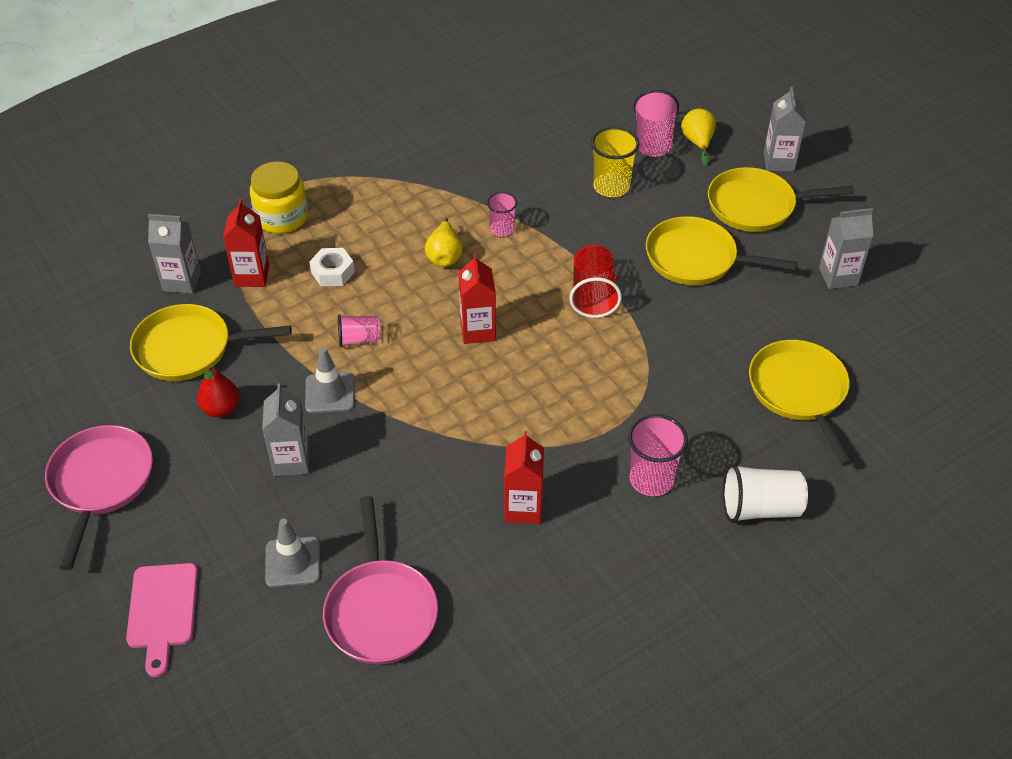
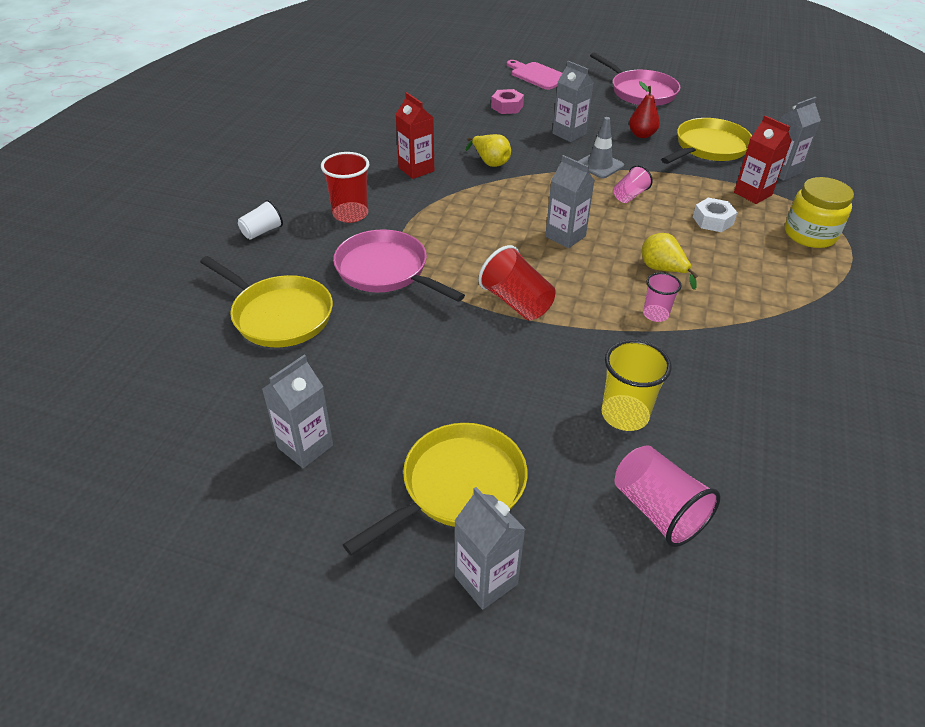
camera: 140 degrees right, 5 degrees down
(293, 562) = (507, 107): grey traffic cone -> pink nut
(380, 610) = (441, 110): pink pan -> pink pan (386, 271)
(478, 331) = (565, 236): red carton -> grey carton
(651, 479) = (350, 214): pink cup -> red cup
(696, 259) = (463, 383): yellow pan -> none
(697, 143) = (607, 542): yellow pear -> yellow pear (490, 162)
(760, 508) = (262, 231): white cup -> white cup, size x0.62

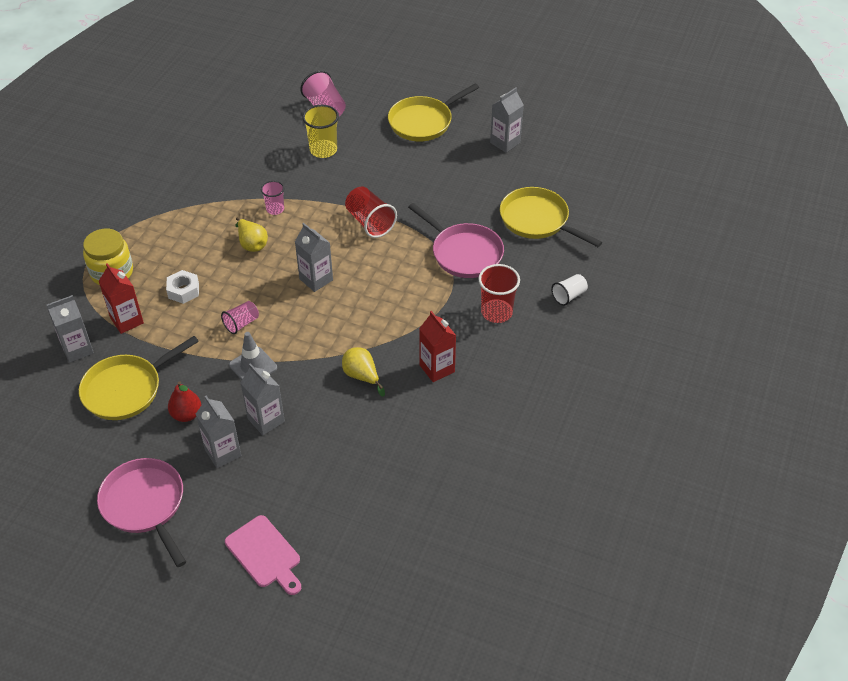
camera: 175 degrees left, 5 degrees up
(486, 580) = (414, 88): grey carton -> grey carton (223, 453)
(507, 107) = (323, 478): pink nut -> none

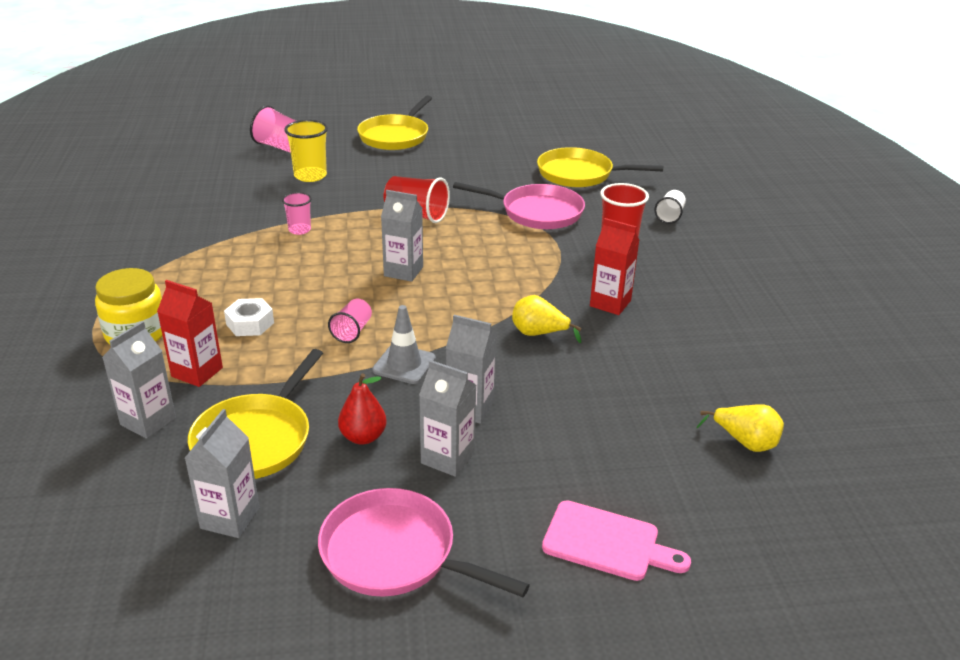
camera: 30 degrees left, 15 degrees down
(252, 244) = (299, 263): yellow pear -> yellow pear (745, 442)
(505, 143) = (490, 133): grey carton -> grey carton (230, 518)

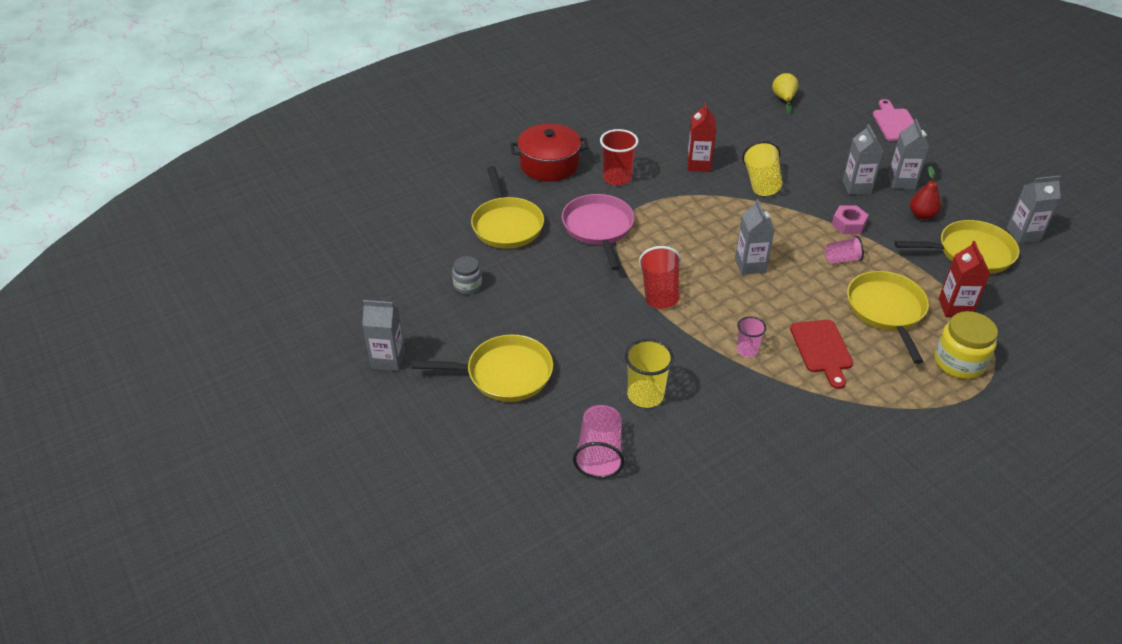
camera: 115 degrees left, 10 degrees up
(148, 421) = (1012, 303): grey carton -> grey carton (388, 359)
(250, 324) = (886, 310): white nut -> yellow pan
(253, 265) = (822, 349): none -> red cutting board
(395, 554) = (975, 176): pink pan -> none
(404, 364) = (848, 224): grey traffic cone -> pink nut
(509, 144) = (468, 285): none -> grey jar
(539, 334) = (761, 183): yellow pear -> yellow cup
(670, 216) = (549, 164): white cup -> red pot

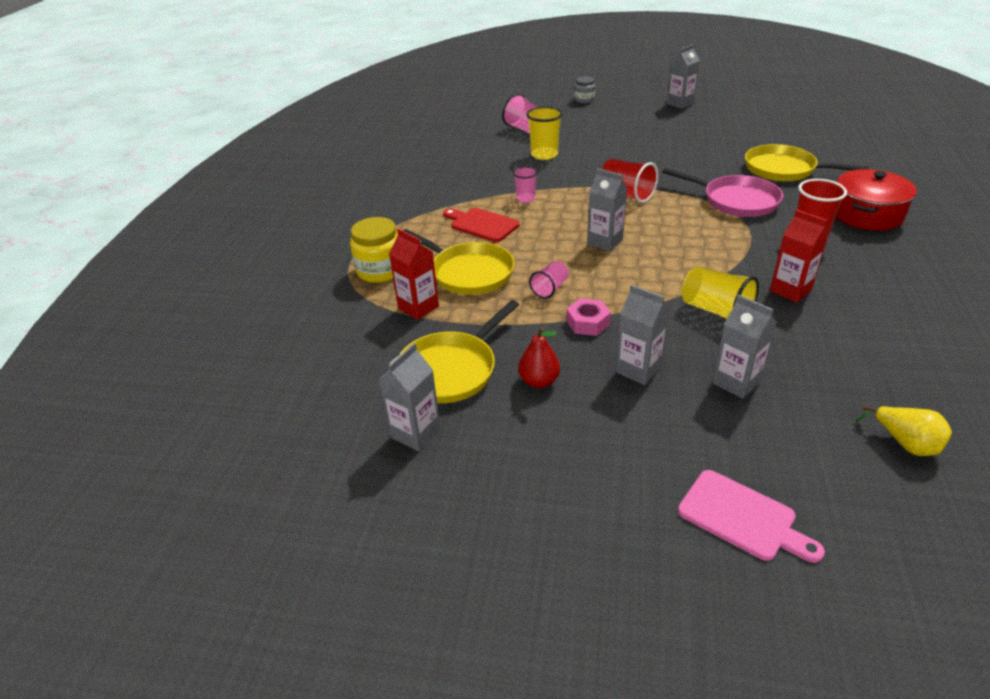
camera: 135 degrees right, 5 degrees down
(468, 285) = (723, 138): grey jar -> grey jar (584, 100)
(504, 374) = (623, 126): yellow pan -> none
(901, 182) = (608, 412): grey carton -> grey carton (736, 382)

